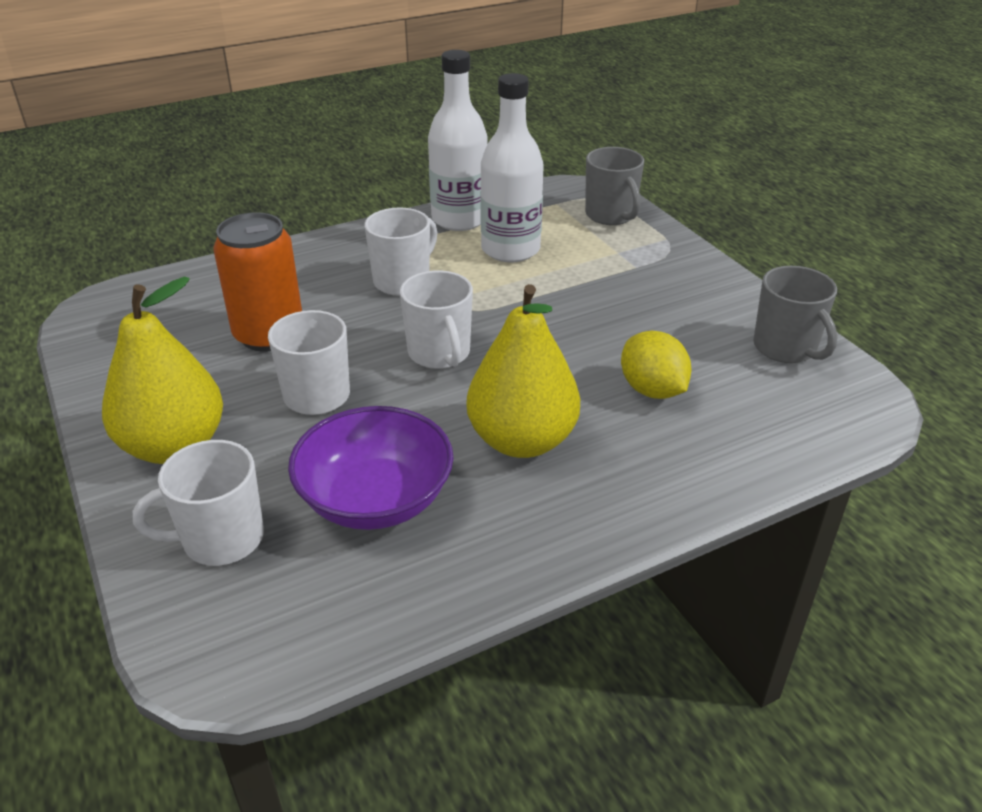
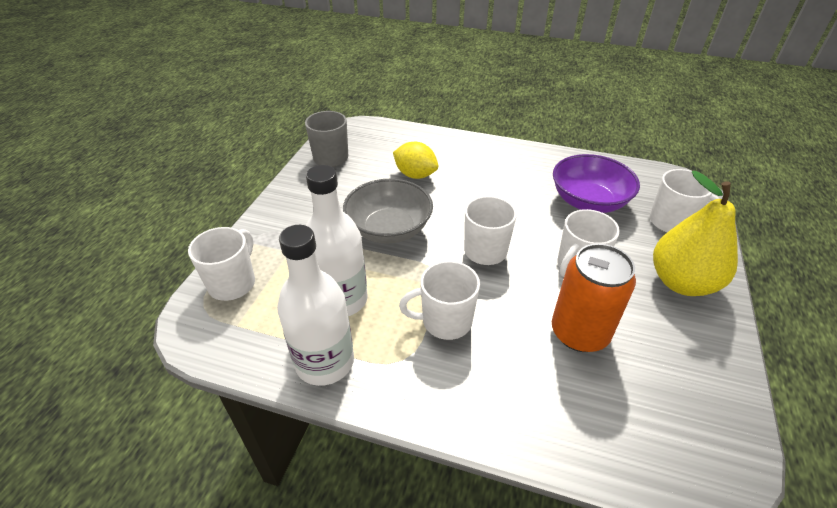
camera: 135 degrees left, 5 degrees up
(522, 440) = (500, 188): yellow pear -> none
(568, 316) = (389, 229): none -> grey bowl
(611, 215) = (233, 283): grey mug -> white mug
(652, 390) = (415, 175): yellow lemon -> yellow lemon turned 75 degrees counterclockwise

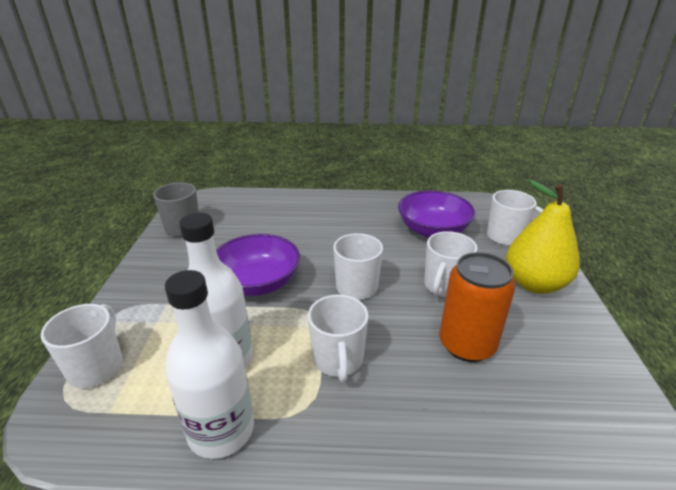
camera: 15 degrees left, 10 degrees down
(389, 229) = (258, 283): grey bowl -> purple bowl
(415, 175) = (271, 231): yellow lemon -> none
(445, 321) = (338, 360): white mug -> white mug turned 75 degrees counterclockwise

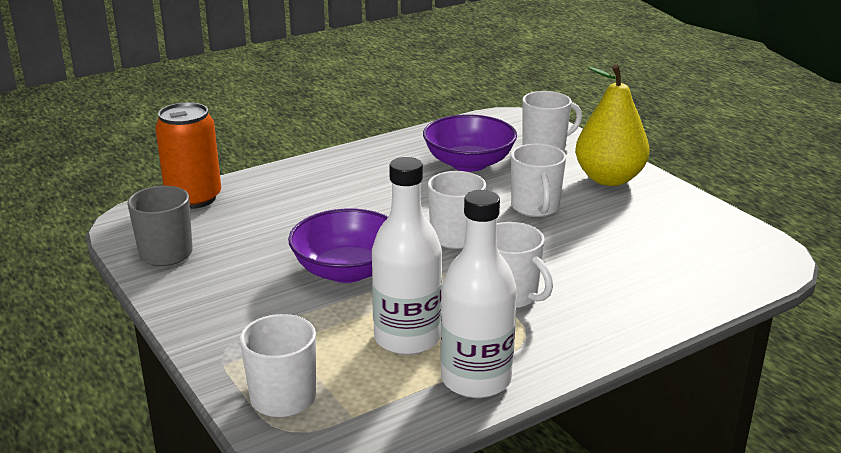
camera: 35 degrees left, 5 degrees down
(467, 344) = (602, 243): orange can -> orange can (194, 198)

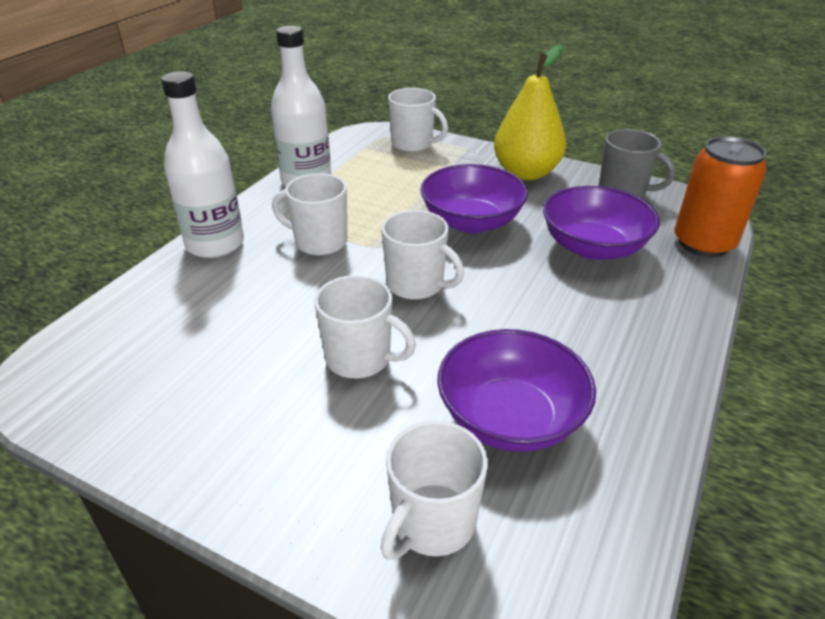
camera: 150 degrees right, 10 degrees up
(279, 220) = (593, 247): none -> purple bowl
(407, 338) = (373, 190): white bottle -> white bottle (215, 244)
(535, 208) = (360, 359): white mug -> white mug turned 150 degrees clockwise
(609, 179) = (286, 466): yellow pear -> yellow pear (526, 173)

